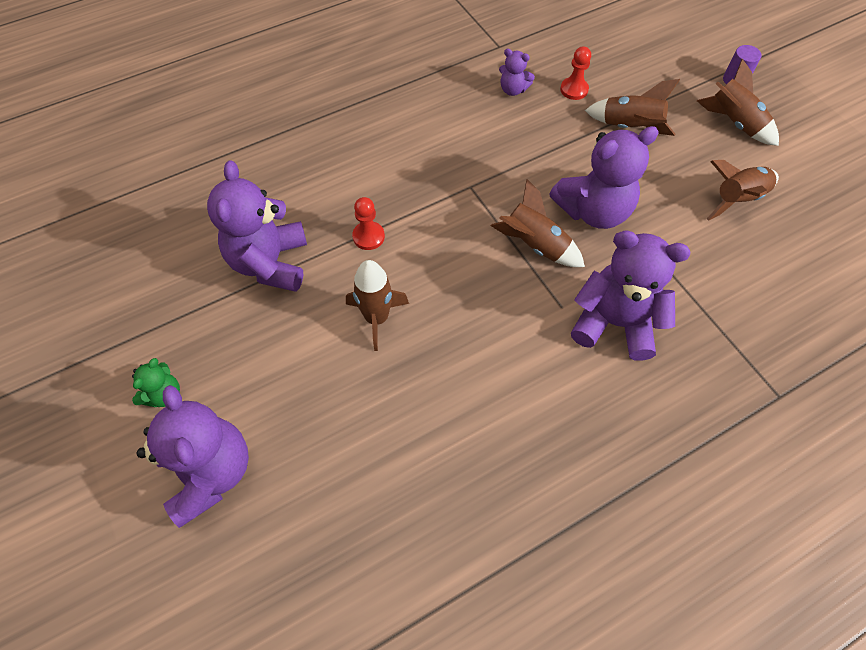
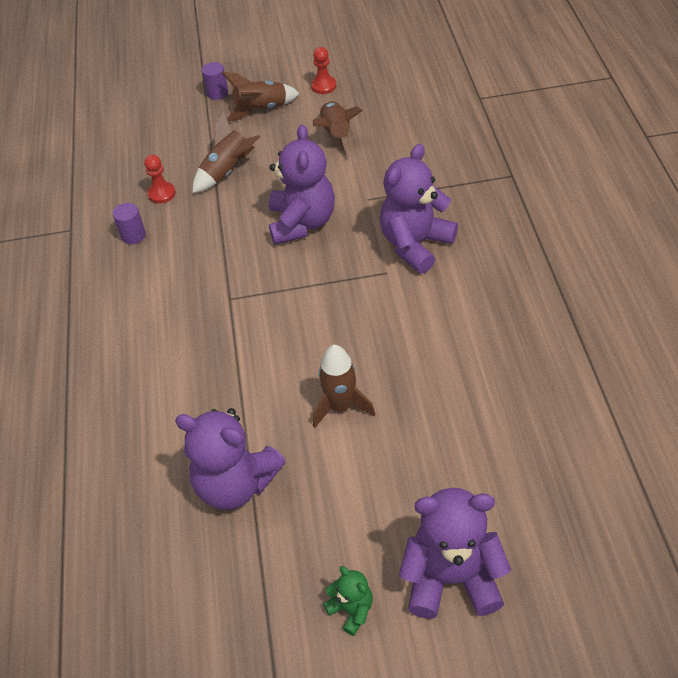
camera: 65 degrees left, 10 degrees down
(368, 236) = (246, 392): red pawn -> red pawn (323, 86)
(513, 90) = (133, 235): purple teddy bear -> purple cylinder
(535, 245) = (317, 271): brown rocket -> none

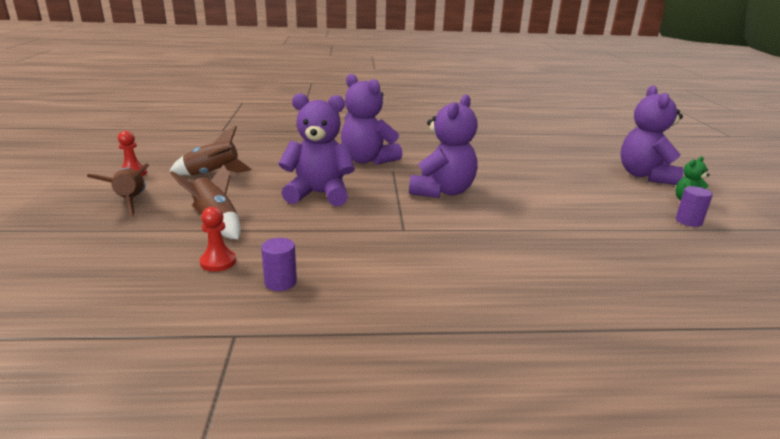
camera: 90 degrees left, 25 degrees down
(217, 93) = (65, 223): purple cylinder -> purple cylinder (688, 221)
(235, 483) = (610, 235): purple teddy bear -> purple teddy bear (442, 191)
(341, 406) = (524, 194): brown rocket -> none

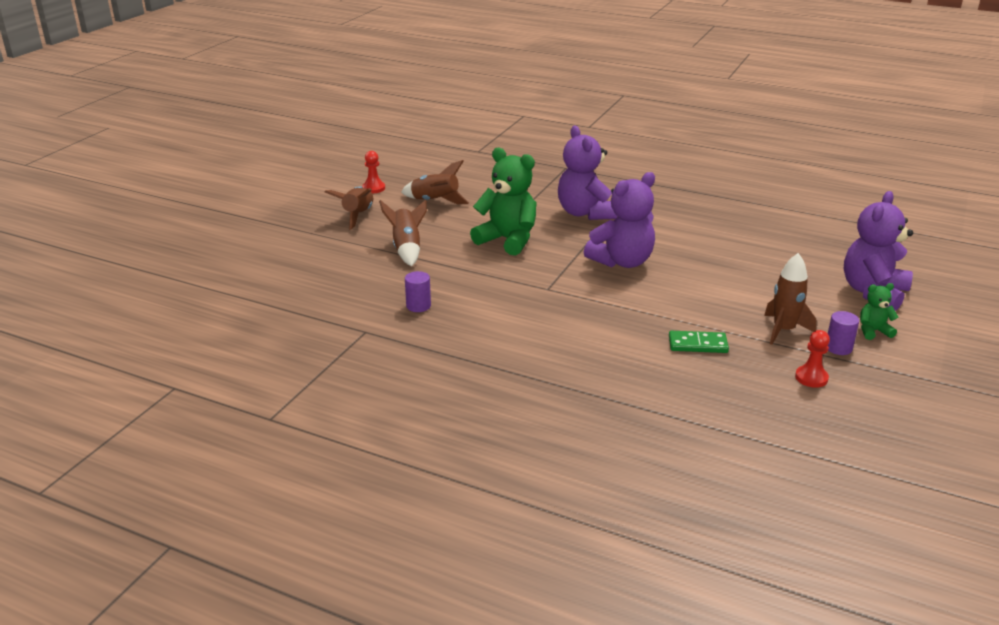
camera: 30 degrees right, 5 degrees up
(218, 262) = (387, 280): red pawn -> red pawn (811, 378)
(319, 194) = (507, 240): purple teddy bear -> green teddy bear
(592, 247) = (697, 344): none -> green domino
(634, 217) = (783, 330): none -> brown rocket

